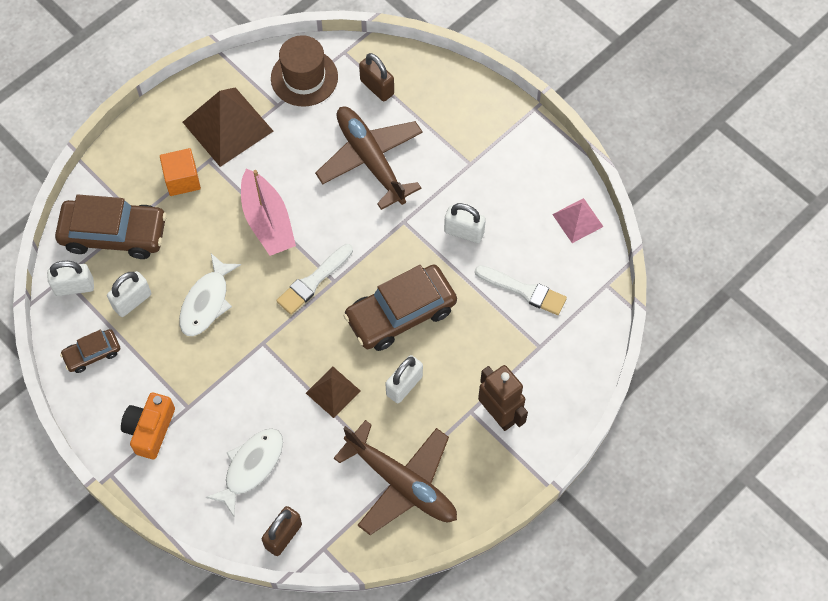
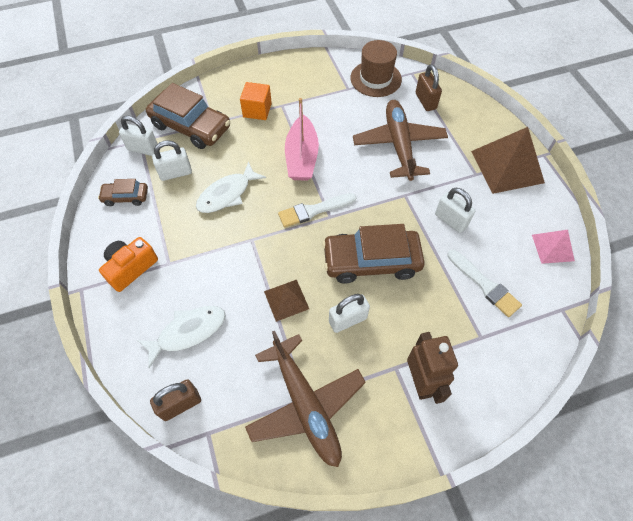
camera: 25 degrees right, 5 degrees down
(227, 126) = (306, 89): brown pyramid -> brown pyramid (507, 166)

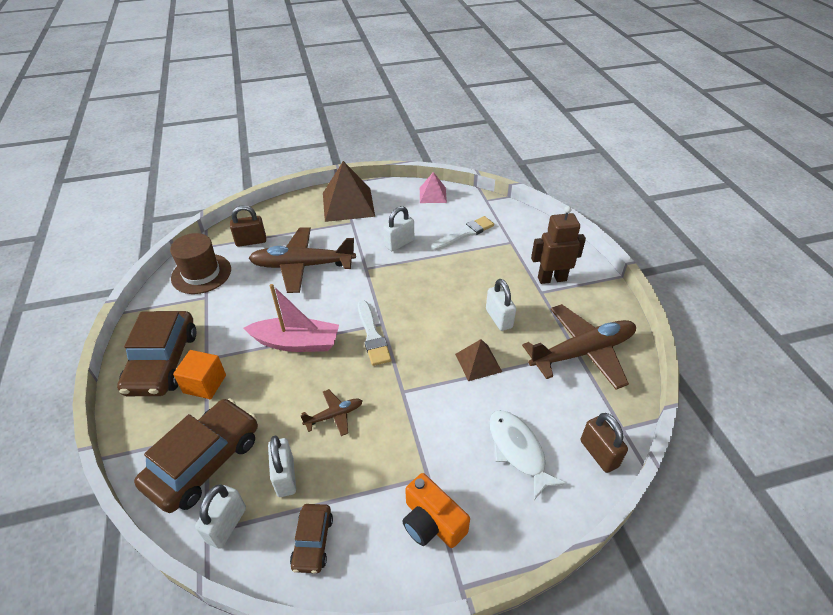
camera: 85 degrees left, 15 degrees down
(227, 194) = (334, 415): white fish -> brown plane
(371, 261) = (438, 297): brown car -> brown car (163, 362)

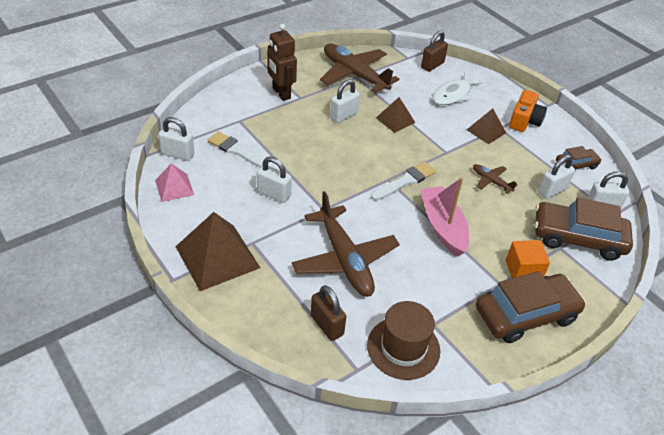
camera: 115 degrees left, 0 degrees up
(426, 455) = (486, 131): none -> brown pyramid
(473, 201) = (178, 154): none -> white padlock

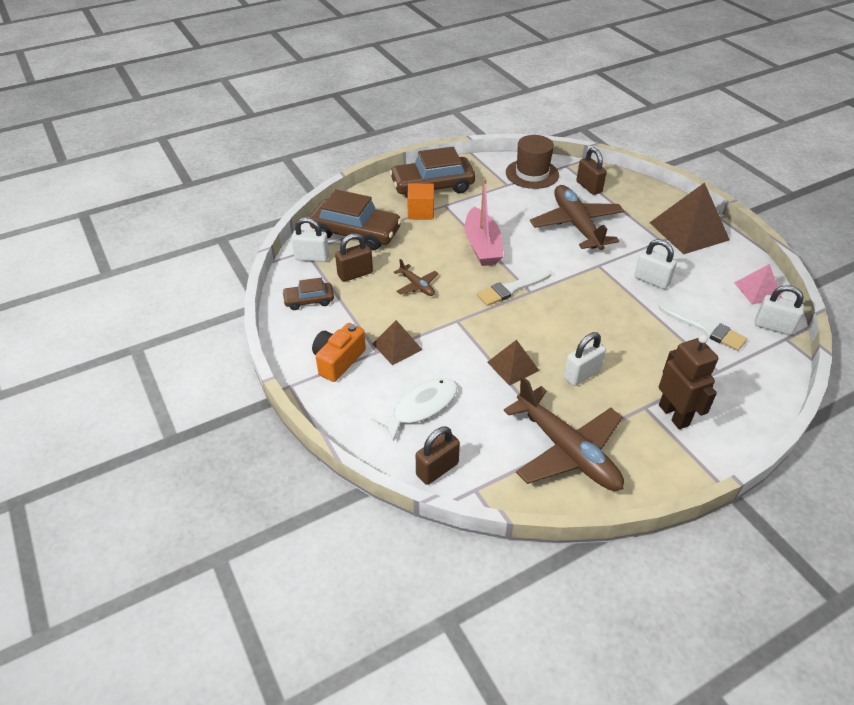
camera: 170 degrees left, 0 degrees up
(552, 191) = (355, 274): white padlock -> brown padlock

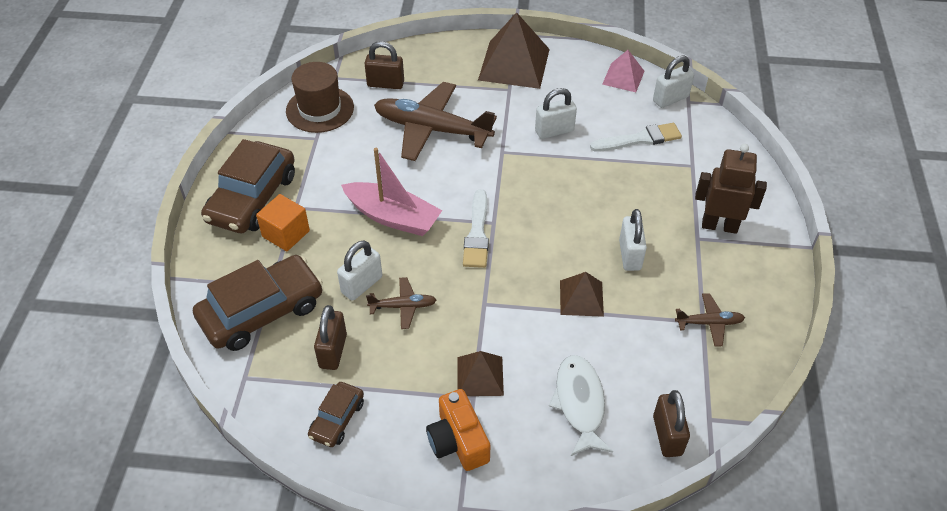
camera: 55 degrees left, 5 degrees up
(312, 257) = (264, 377): white padlock -> white padlock (362, 285)
(566, 450) = (709, 323): brown plane -> brown plane, size x0.46

